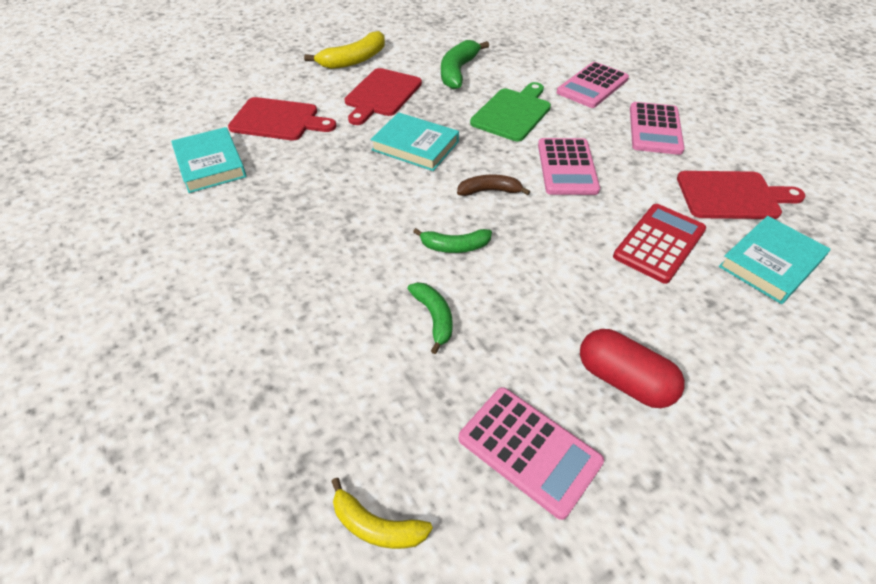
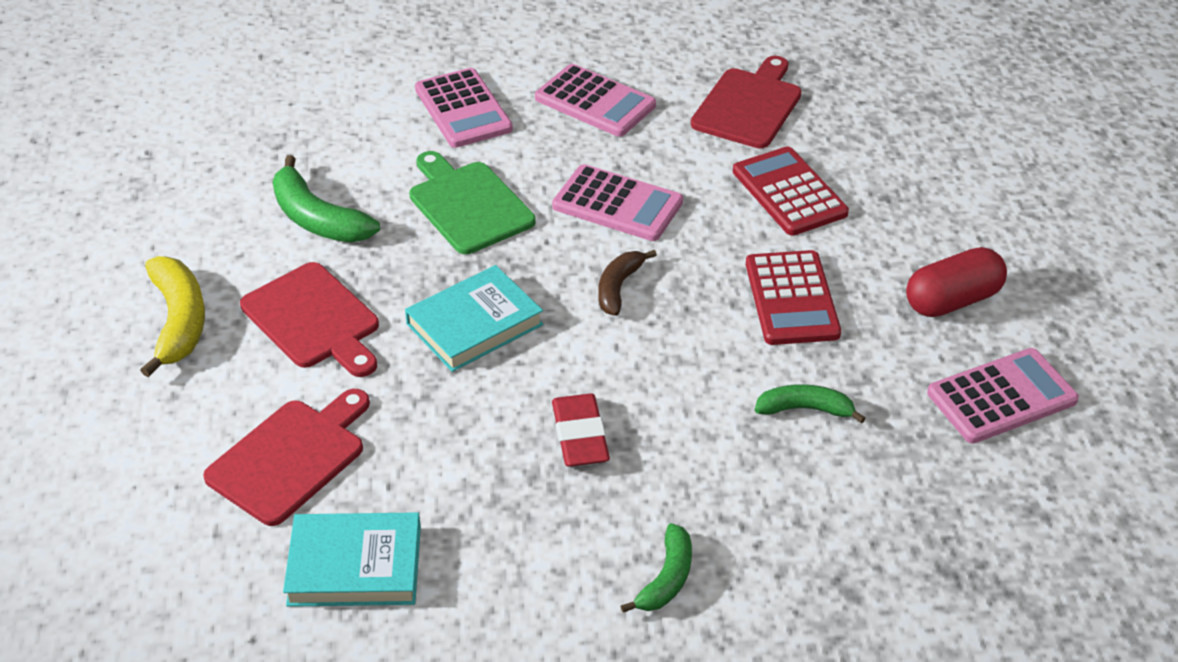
camera: 65 degrees left, 5 degrees down
(347, 214) = (580, 435): none -> red eraser
(376, 526) = (1040, 531): yellow banana -> none
(455, 246) = (701, 354): green banana -> green banana (666, 578)
(545, 277) = (791, 299): none -> red calculator
(770, 263) = (859, 133): turquoise book -> none

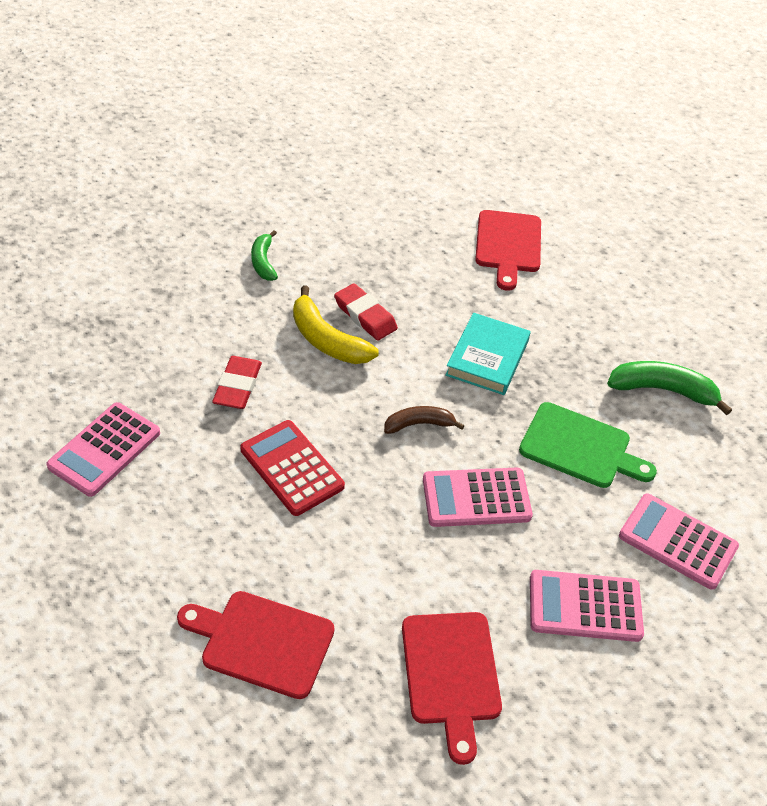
camera: 145 degrees right, 5 degrees up
(179, 321) = (654, 289): yellow banana -> yellow banana (327, 340)
(314, 319) = (583, 321): red cutting board -> red cutting board (262, 642)
(355, 565) = (424, 212): turquoise book -> none
(618, 287) = (419, 424): brown banana -> brown banana turned 90 degrees counterclockwise
(789, 192) = (351, 576): red calculator -> none
(805, 409) = (237, 386): green banana -> red eraser
(952, 300) = (168, 520): red capsule -> none

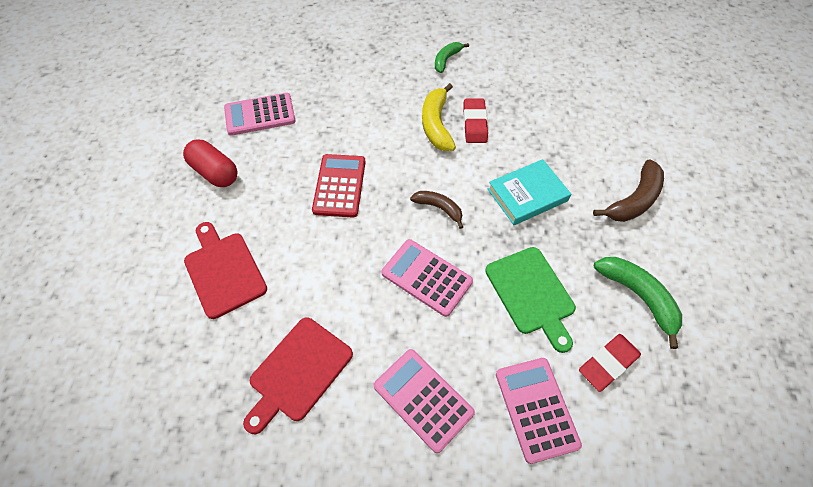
camera: 45 degrees right, 10 degrees up
(124, 549) = (215, 172): none -> red capsule
(237, 386) = (359, 121): red eraser -> red eraser (608, 363)
(508, 245) = (619, 131): red cutting board -> none
(581, 305) = (634, 200): none -> brown banana

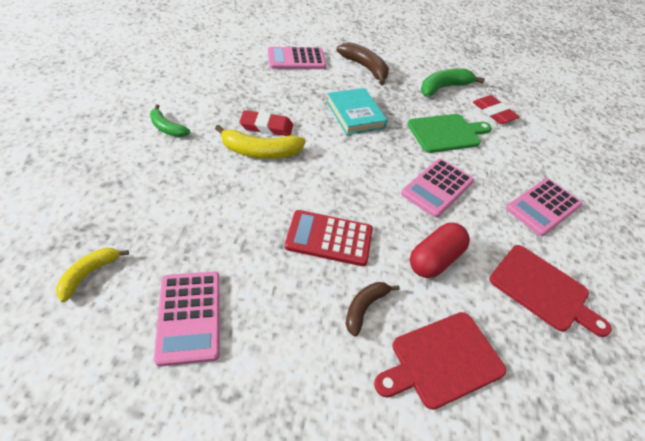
camera: 90 degrees left, 10 degrees down
(215, 172) = (286, 377): red capsule -> red capsule (434, 259)
(290, 61) = (89, 274): none -> yellow banana
(439, 208) = (365, 168): brown banana -> brown banana (364, 308)
(536, 408) = (533, 150): pink calculator -> pink calculator (296, 59)

